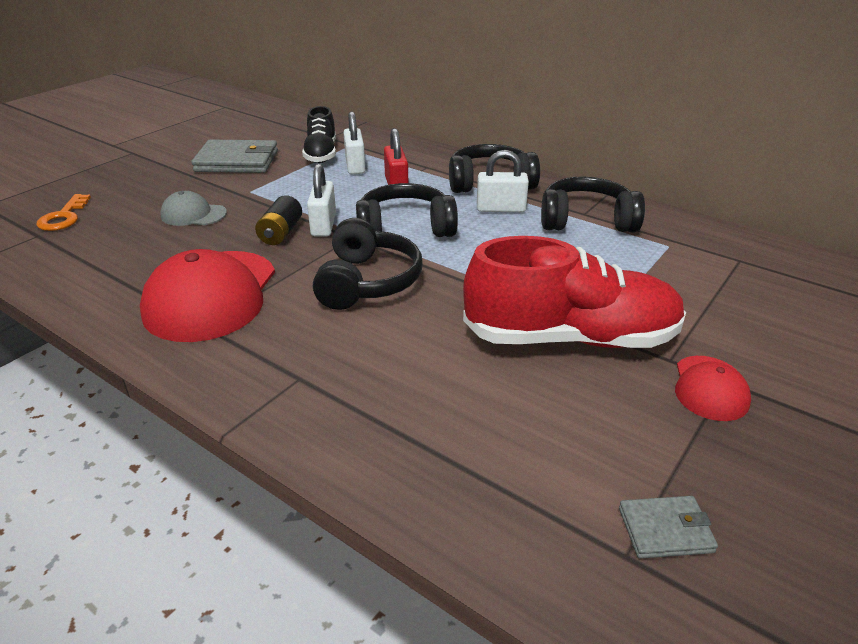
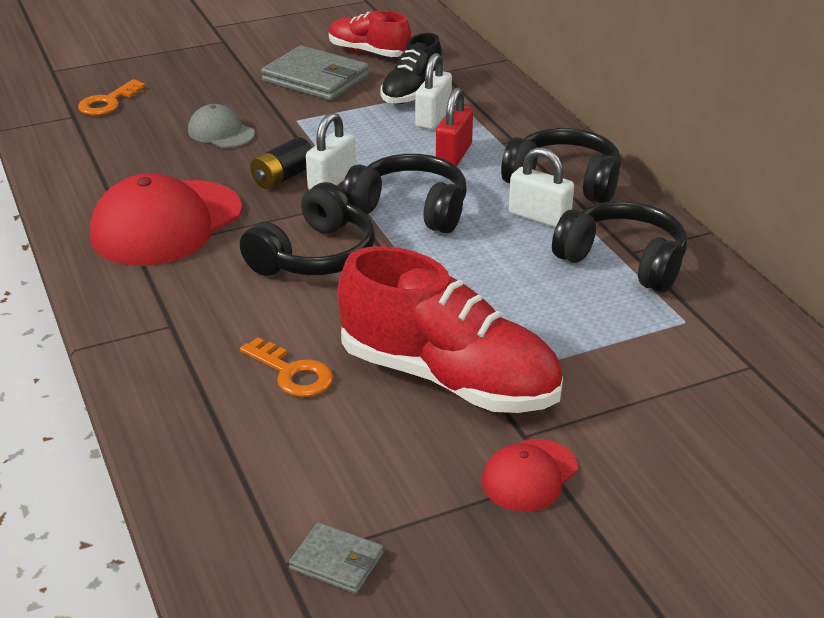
camera: 30 degrees right, 0 degrees up
(261, 136) = (368, 52): none -> red shoe
(448, 379) = (292, 373): none -> orange key

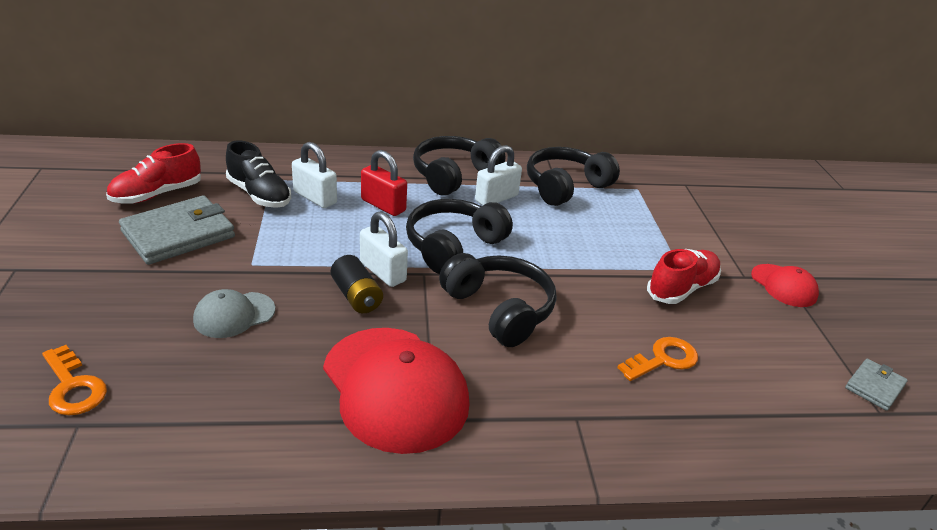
camera: 75 degrees left, 0 degrees up
(449, 378) = (681, 288): red shoe -> red shoe, size x0.57

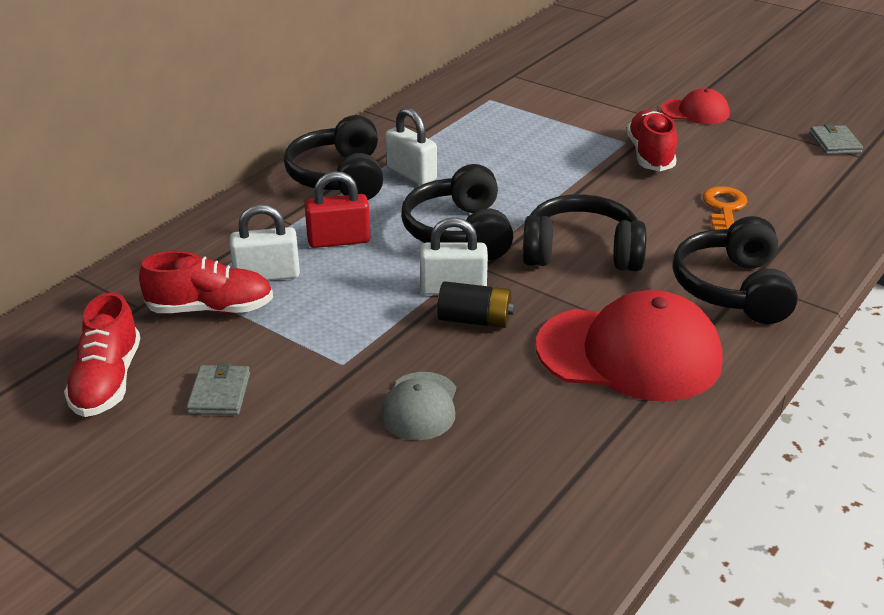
camera: 45 degrees left, 0 degrees up
(73, 387) = (426, 556): orange key -> none
(178, 234) = (219, 393): grey wallet -> grey wallet, size x0.52
(259, 195) = (211, 309): black shoe -> red shoe
(496, 198) = (411, 174): white padlock -> white padlock turned 45 degrees counterclockwise
(565, 187) = (440, 130): black headphones -> black headphones (732, 289)

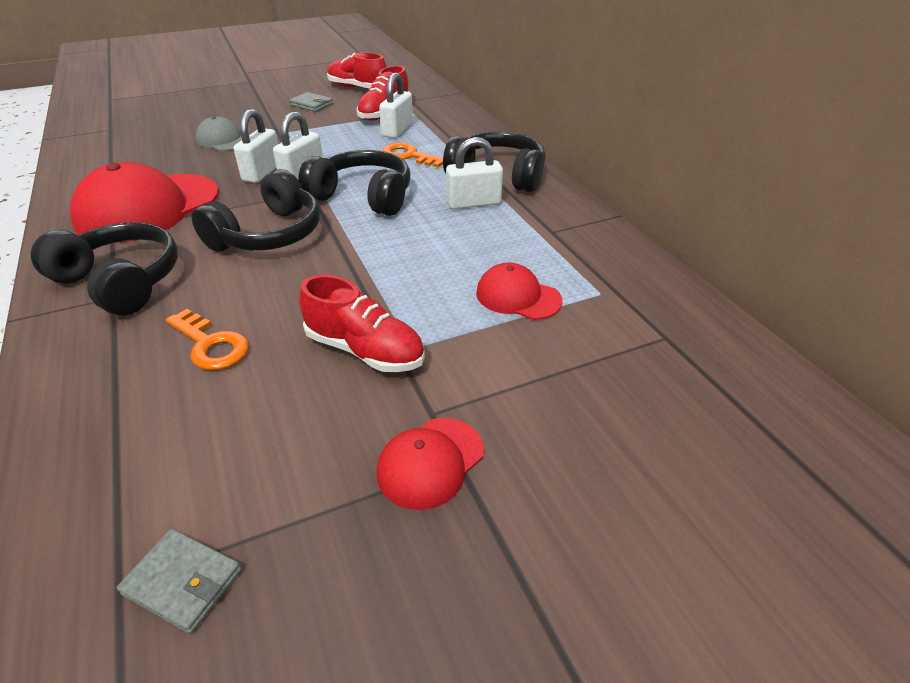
camera: 120 degrees right, 5 degrees up
(339, 240) = (409, 156): red padlock -> orange key
(475, 320) = (262, 172): black battery -> white padlock
(529, 123) = (518, 297): none -> red cap

